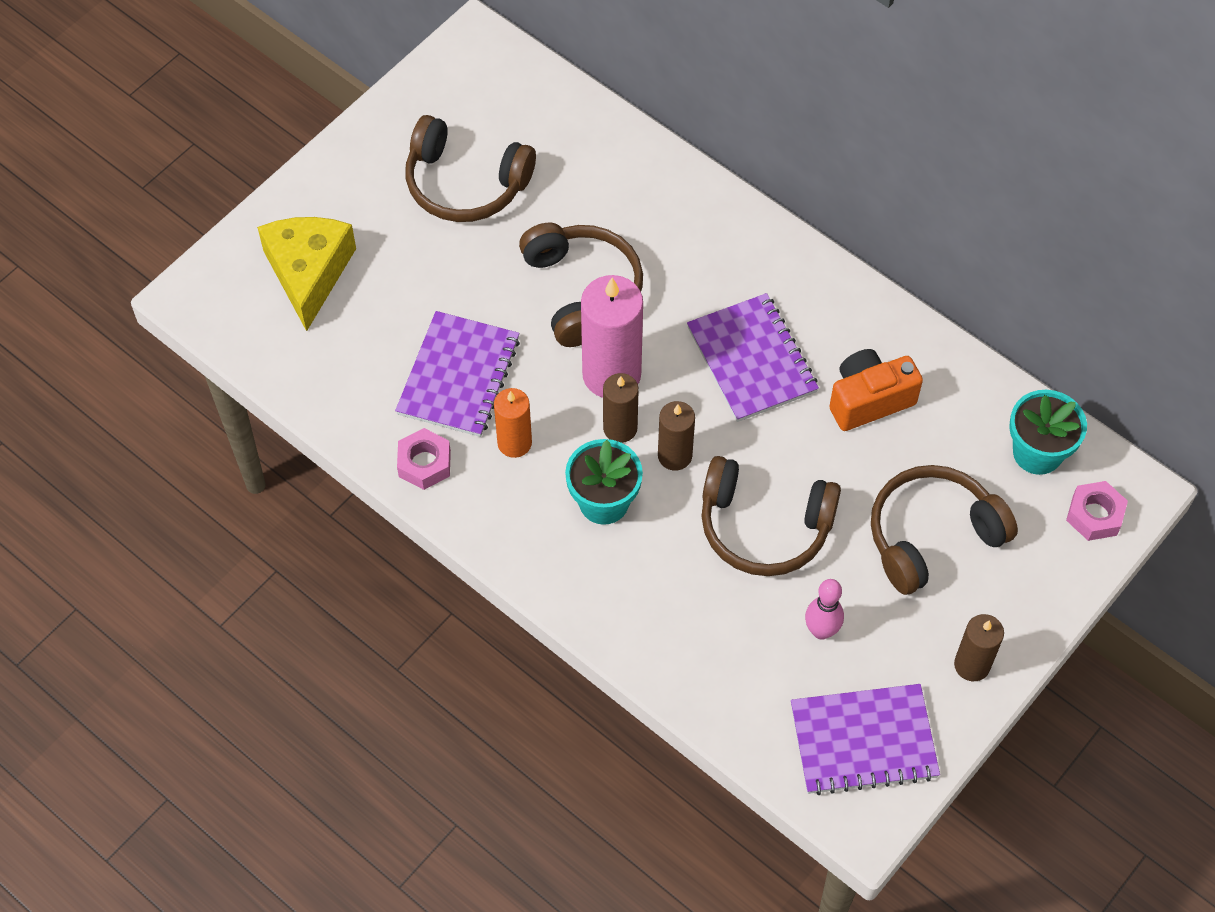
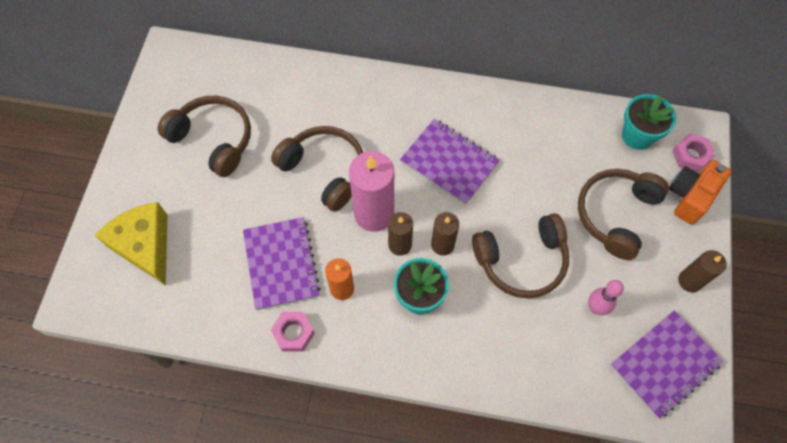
camera: 30 degrees left, 5 degrees up
(465, 183) = (213, 140): brown headphones -> brown headphones turned 135 degrees counterclockwise
(869, 400) = (529, 152): orange camera -> orange camera (690, 197)

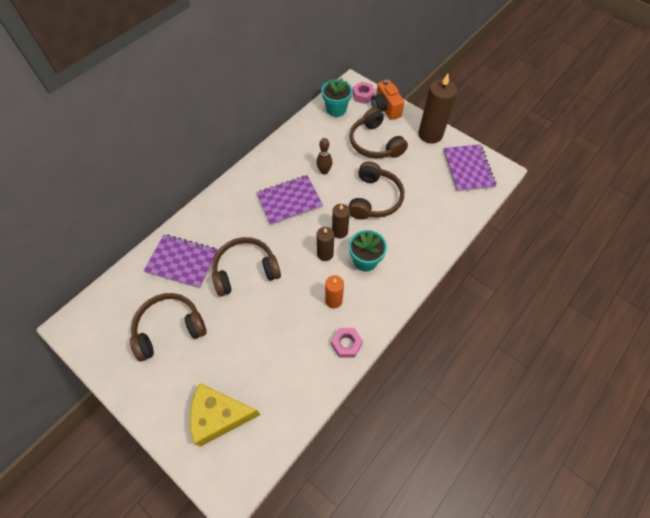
camera: 60 degrees left, 5 degrees down
(281, 264) = (294, 329): purple notebook -> purple notebook (182, 262)
(374, 214) = (295, 257): pink candle -> none
(522, 177) = (324, 171): none -> brown bowling pin
(595, 308) = (421, 181): pink bowling pin -> none
(689, 281) = (430, 134): brown candle -> brown candle, size x1.74

